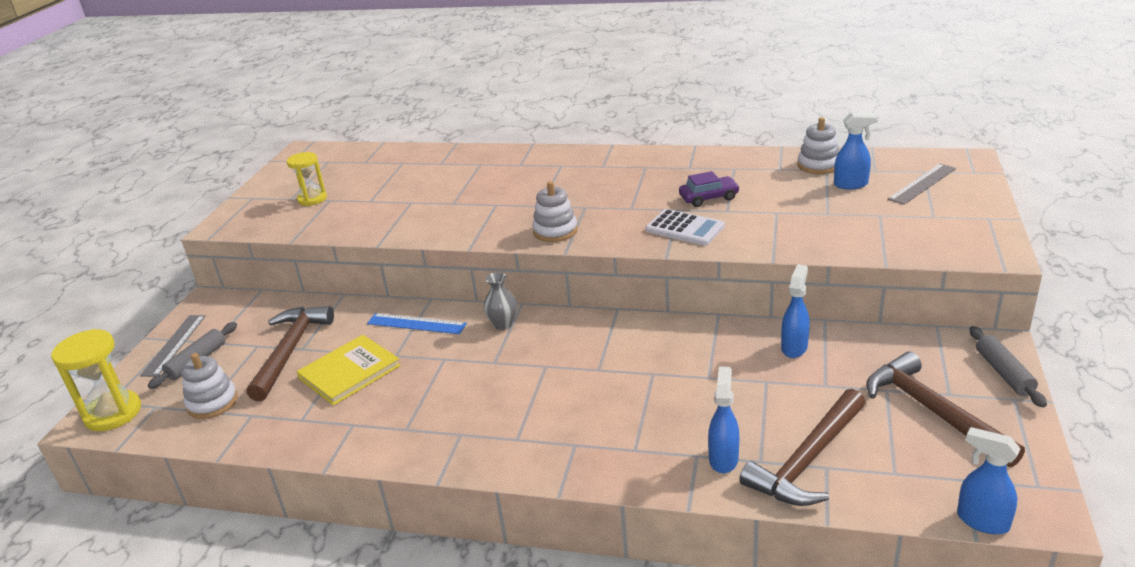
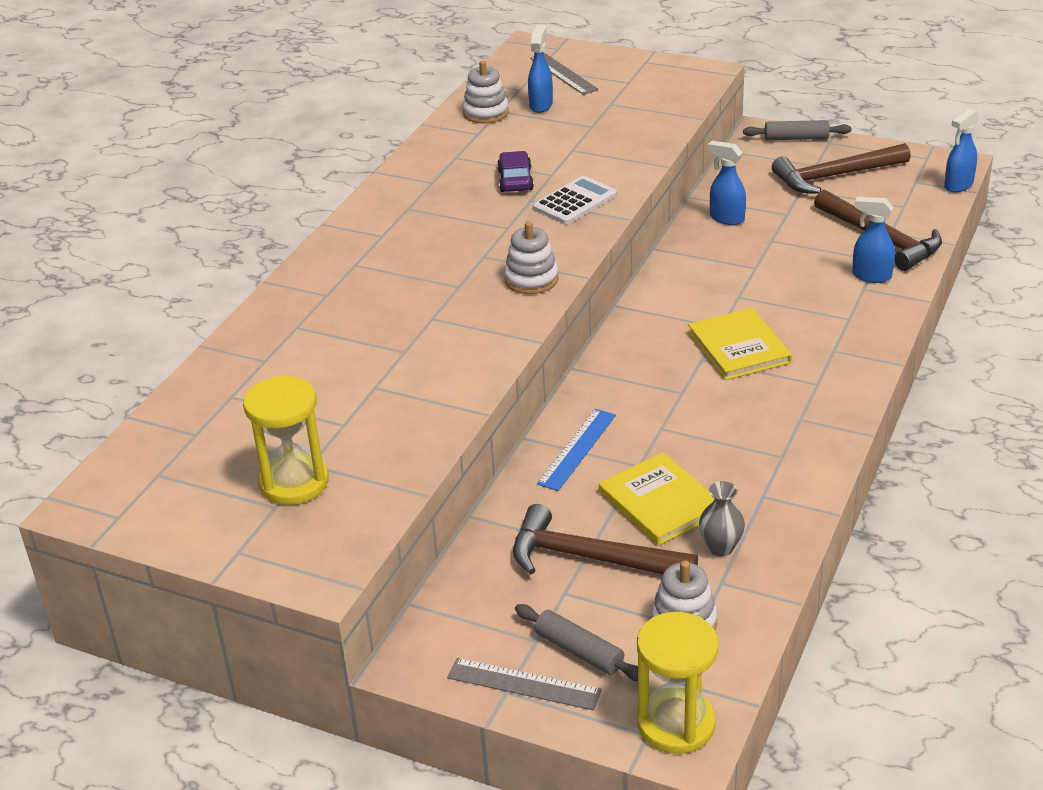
camera: 80 degrees left, 5 degrees up
(312, 199) = (294, 482): yellow hourglass -> yellow hourglass, size x1.51
(503, 324) = (609, 383): grey vase -> grey vase (720, 547)
(567, 384) = (739, 347): none -> yellow book

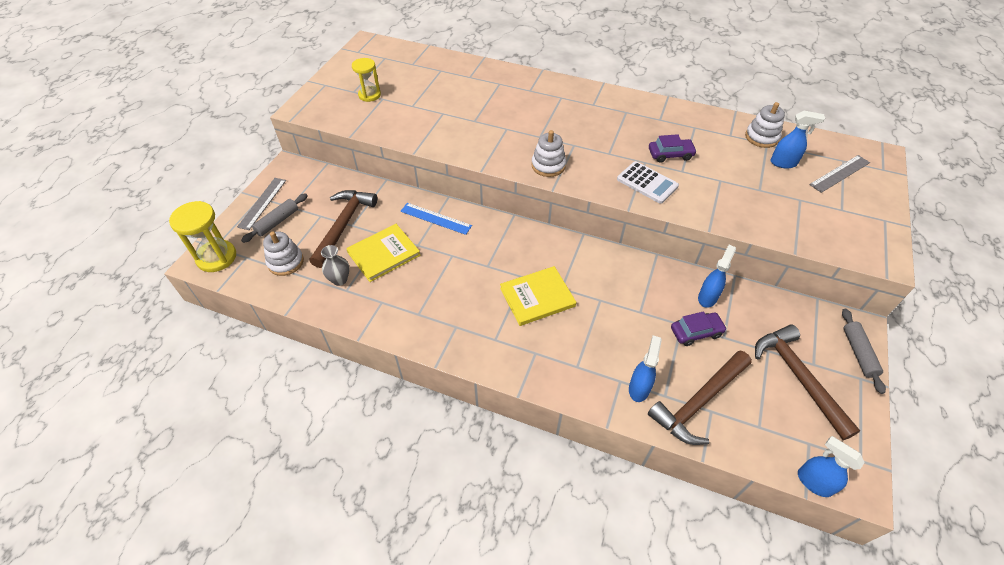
camera: 85 degrees right, 15 degrees up
(294, 482) = (369, 95): yellow hourglass -> yellow hourglass, size x0.66
(782, 231) = (696, 332): none -> purple car

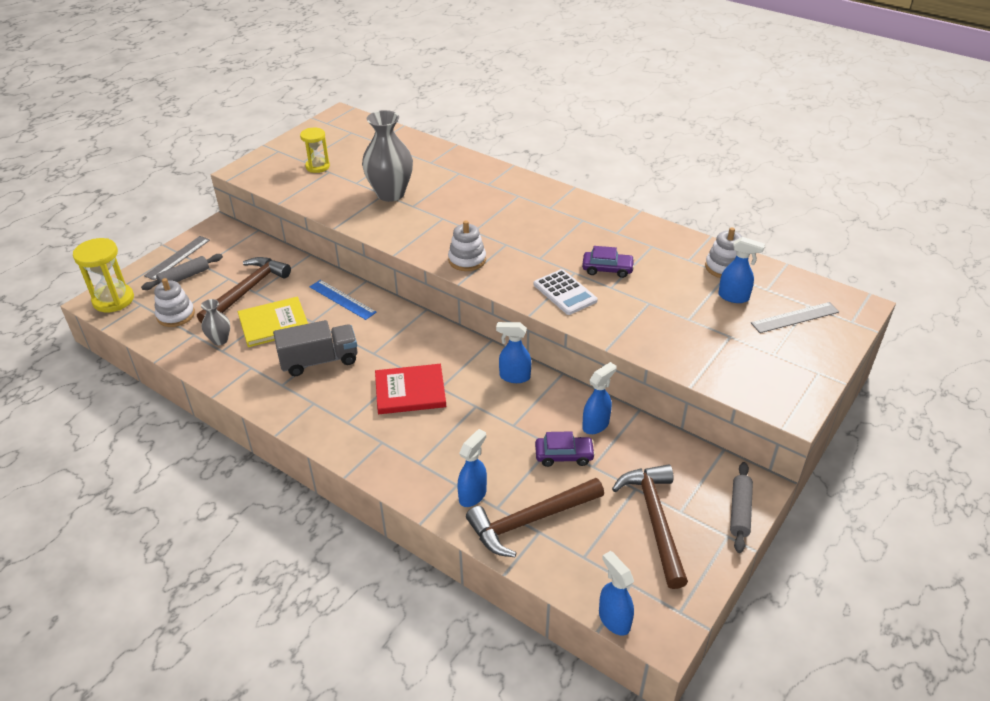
camera: 15 degrees right, 10 degrees down
(442, 283) = (319, 361): none -> grey truck
(449, 112) = (390, 194): none -> grey vase
(537, 297) = (410, 391): yellow book -> red book
(619, 265) = (514, 377): none -> blue spray bottle

